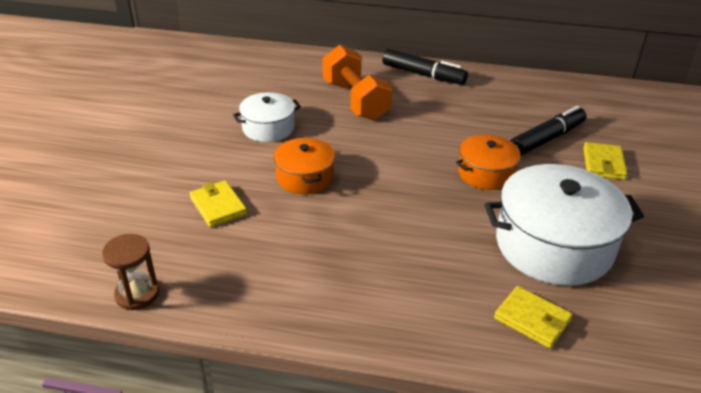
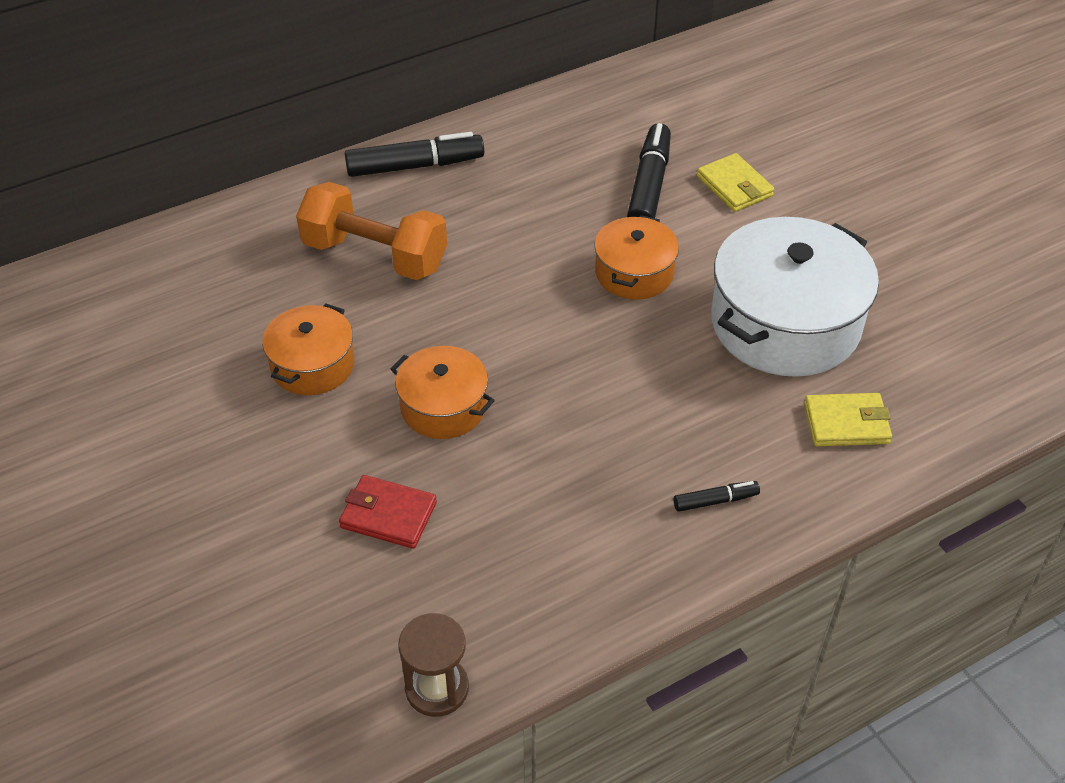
camera: 40 degrees left, 10 degrees up
(218, 206) = (388, 515): yellow wallet -> red wallet
(268, 128) = (312, 365): white pot -> orange pot
(394, 307) = (715, 501): none -> black marker

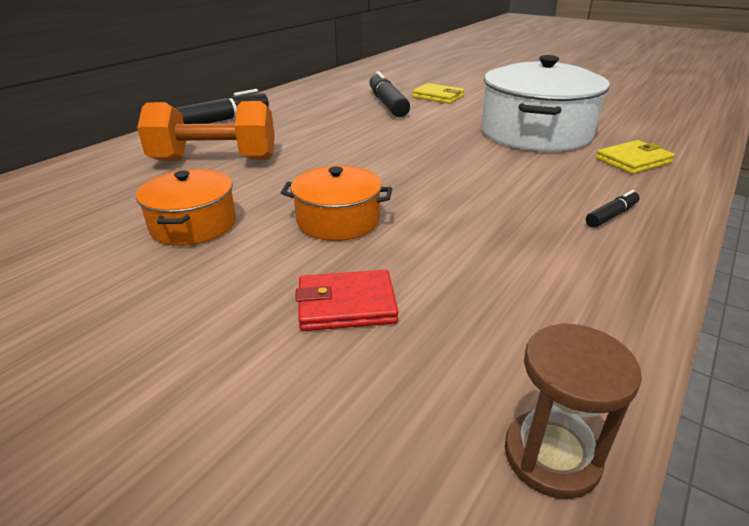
camera: 25 degrees left, 15 degrees down
(634, 273) = (416, 133): orange pot -> none

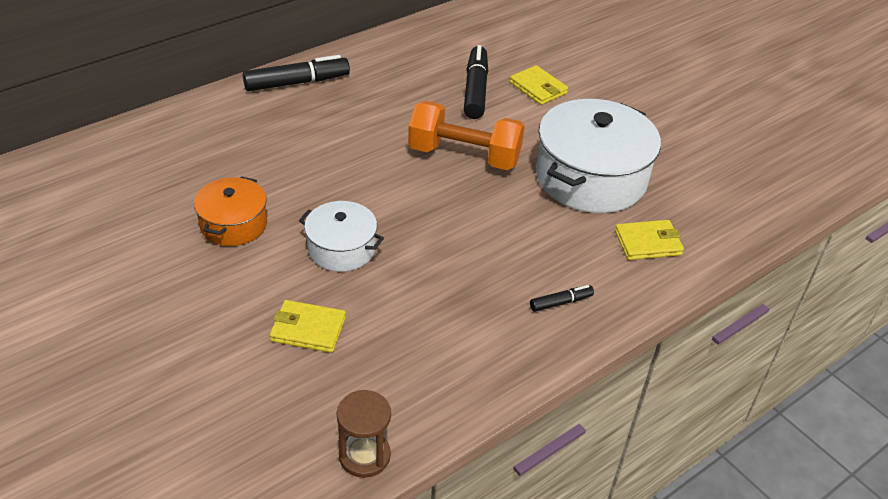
camera: 15 degrees right, 10 degrees up
(215, 160) = (273, 145): orange dumbbell -> orange dumbbell (464, 156)
(338, 220) = (341, 248): orange pot -> white pot
(346, 305) = (308, 329): red wallet -> yellow wallet

